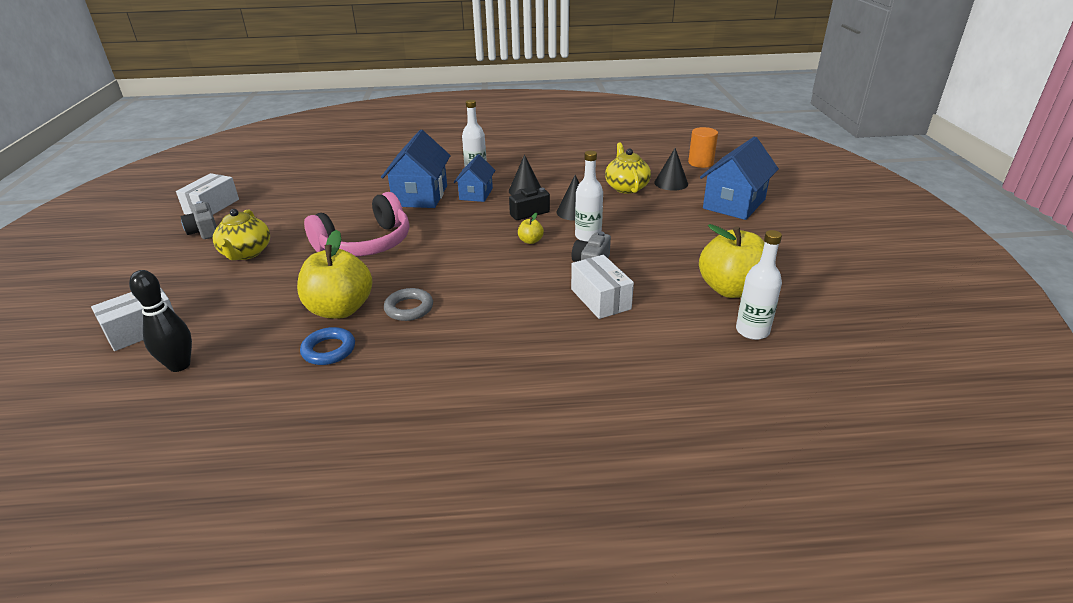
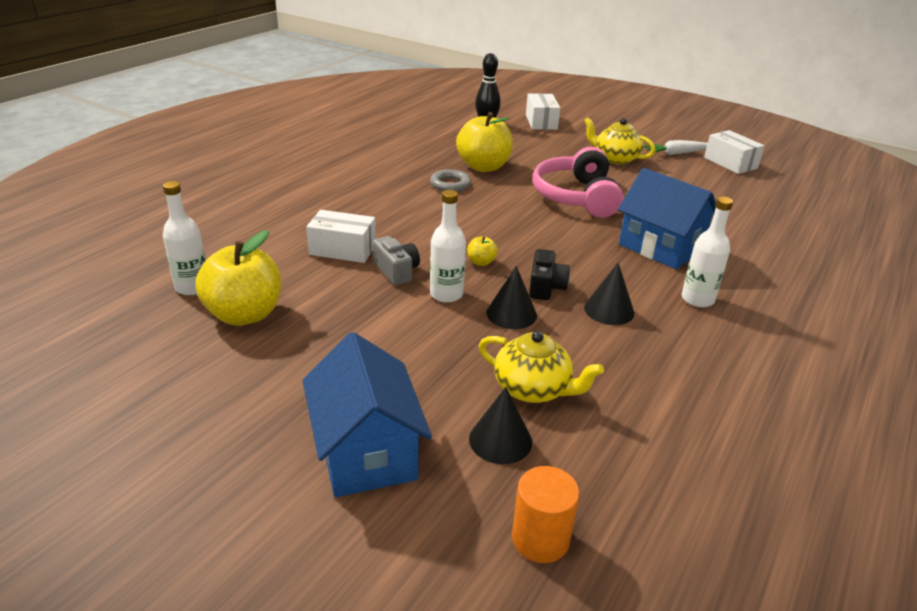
camera: 125 degrees right, 0 degrees up
(204, 231) = (676, 153): grey camera -> white carrot
(329, 350) = (440, 154): blue ring -> none
(476, 194) = (632, 277): blue house -> none

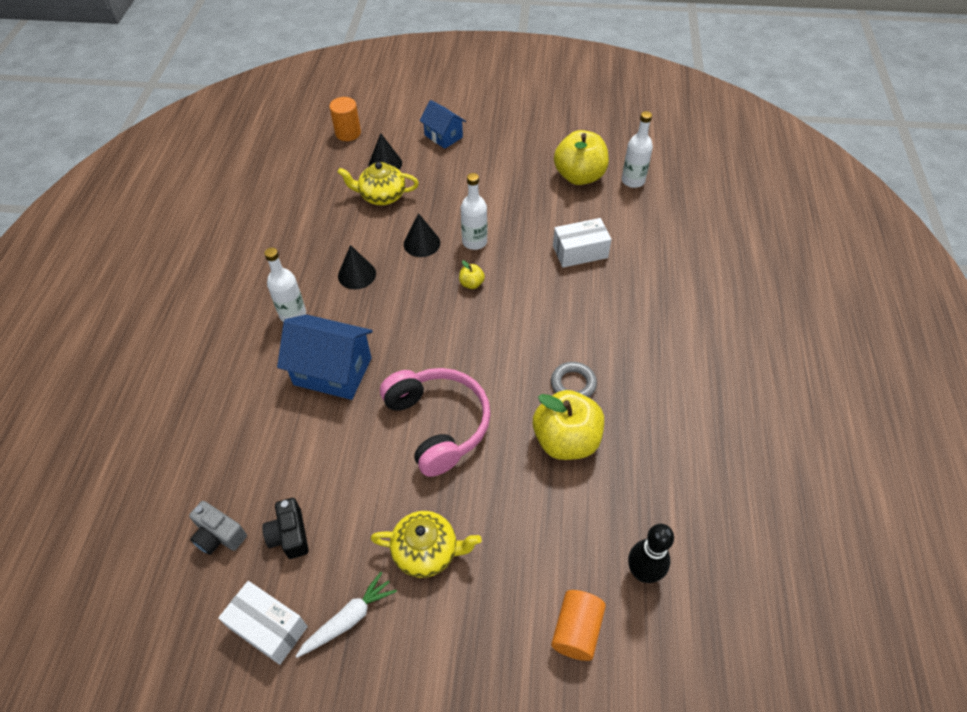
camera: 155 degrees right, 20 degrees up
(367, 452) = (443, 136): blue house -> blue house, size x0.61
(396, 271) = (524, 248): grey camera -> grey camera (219, 535)
(541, 122) = (576, 630): white box -> orange cylinder
(546, 287) = (410, 278): black camera -> black camera (289, 535)

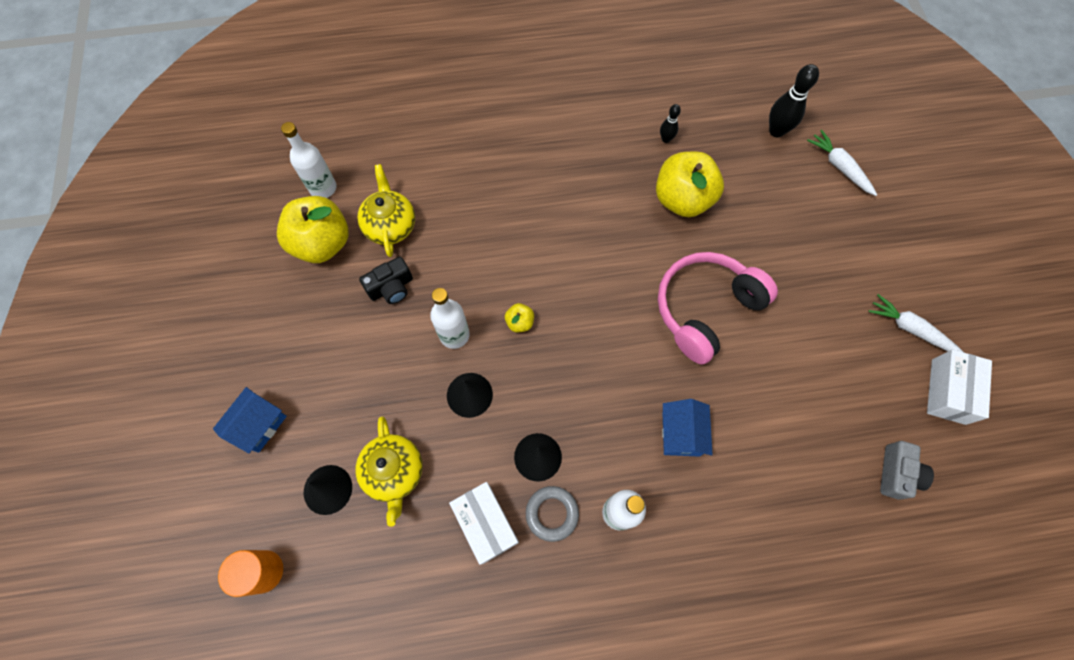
camera: 105 degrees left, 15 degrees up
(289, 535) = (866, 406): black camera -> black camera (391, 287)
(333, 371) = (680, 434): blue house -> blue house, size x0.61
(427, 551) = (829, 285): yellow teapot -> yellow teapot (390, 225)
(573, 384) = (620, 203): grey ring -> grey ring (552, 513)
(576, 630) = (839, 167): orange cylinder -> white carrot
(580, 252) = (447, 224): white box -> white box (486, 523)
(647, 446) = (666, 139): none -> black bowling pin

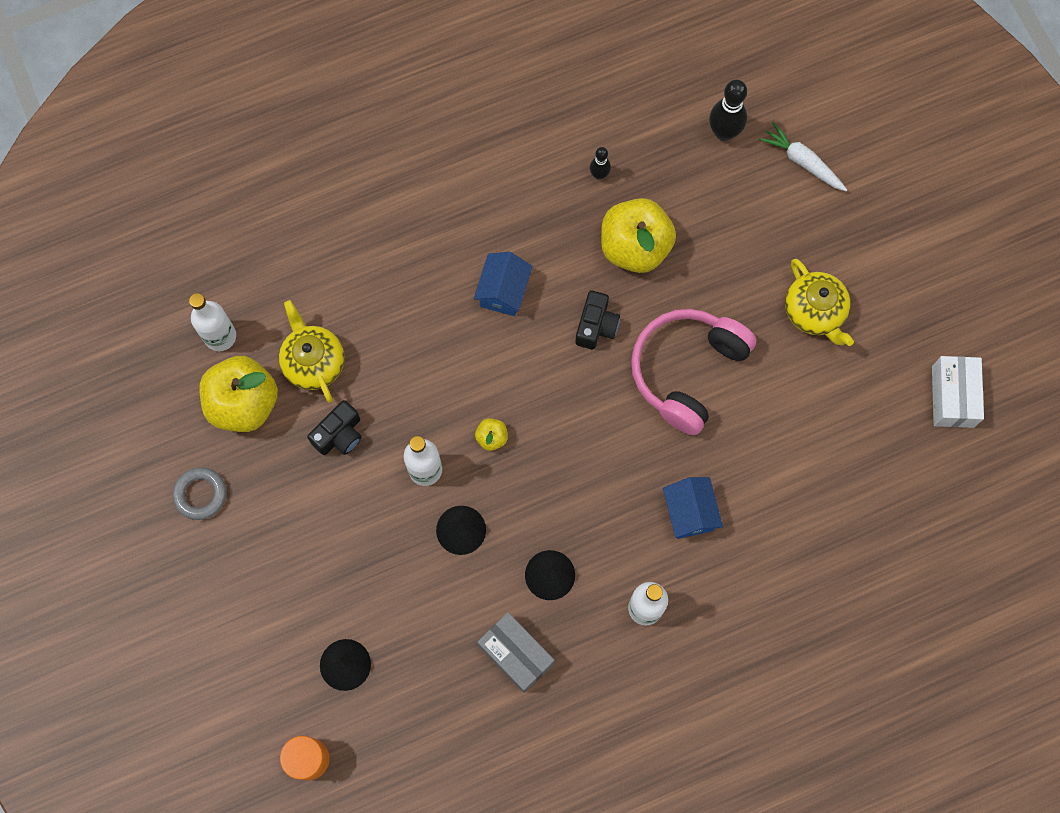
camera: 15 degrees left, 5 degrees up
(259, 425) = (249, 620): blue house -> blue house (503, 291)
(394, 472) = (407, 629): yellow teapot -> yellow teapot (814, 312)
(486, 523) = (516, 654): white box -> grey box
(552, 513) = (579, 627): grey ring -> grey ring (200, 494)
(634, 253) = (596, 326): none -> black camera
(897, 473) = (912, 496): grey camera -> none
(910, 329) = (905, 338): white carrot -> none

